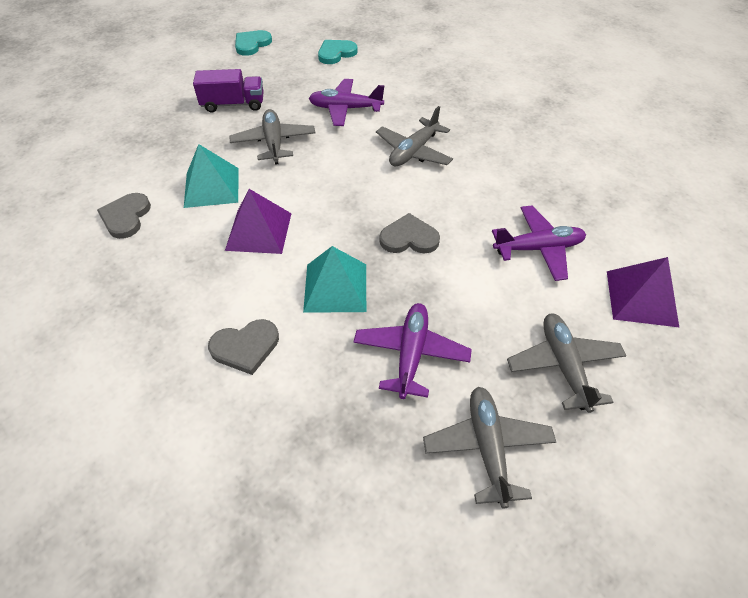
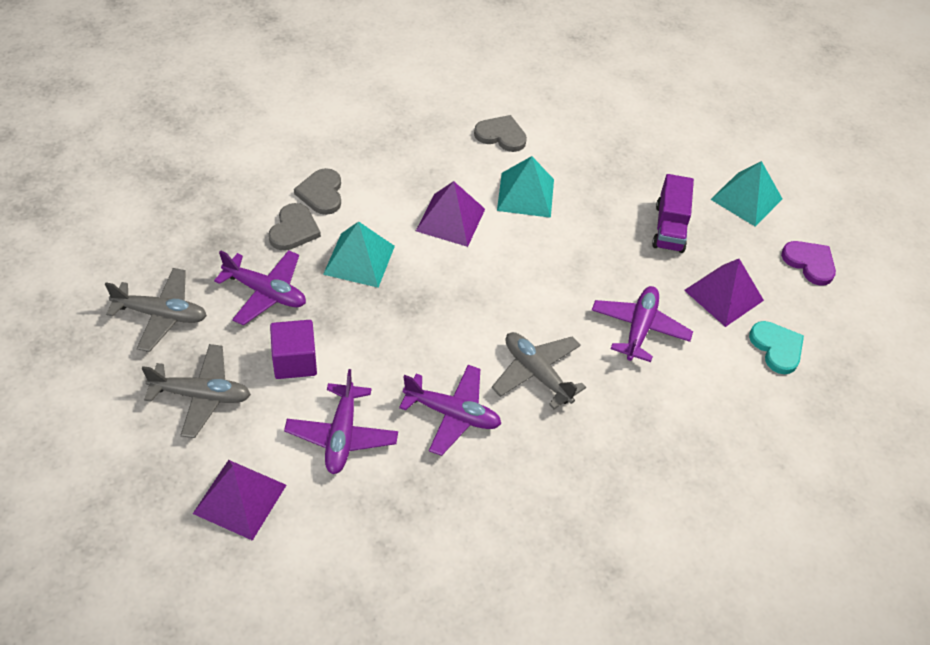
camera: 100 degrees right, 0 degrees up
(191, 72) = (746, 199): none -> turquoise pyramid
(252, 44) = (809, 263): turquoise heart -> purple heart
(274, 143) = (586, 251): grey plane -> none
(296, 76) = (724, 295): none -> purple pyramid
(409, 238) = (399, 329): grey heart -> grey heart (294, 230)
(477, 189) = (452, 414): none -> purple plane
(482, 303) = (295, 361): none -> purple cube

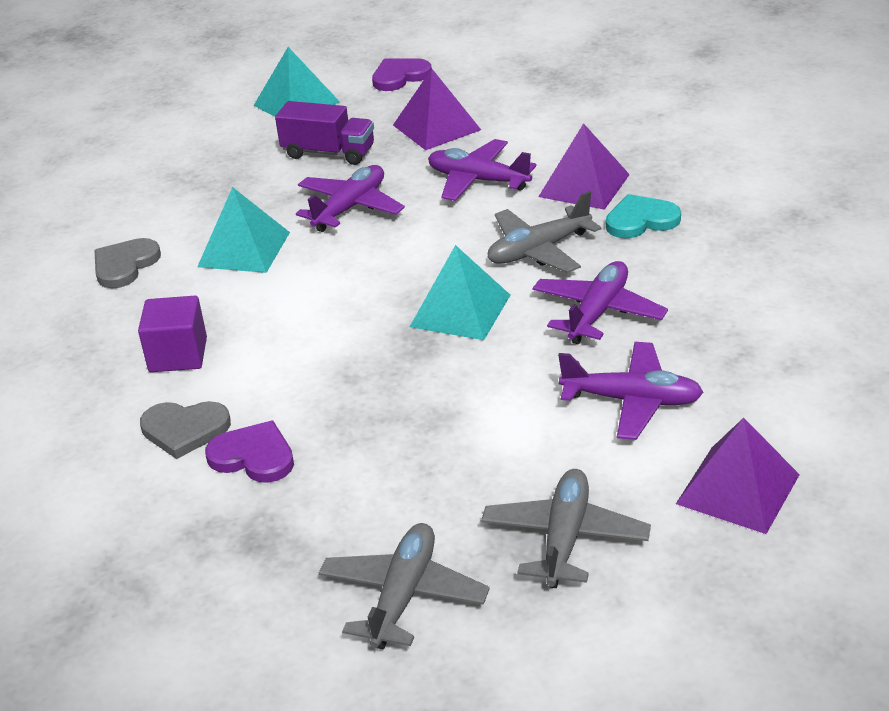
camera: 75 degrees left, 15 degrees down
(265, 292) = (375, 481): purple plane -> purple plane (350, 208)
(294, 230) = (253, 456): grey heart -> purple heart
(295, 361) = (507, 446): purple cube -> purple cube (178, 355)
(359, 260) = (328, 390): turquoise pyramid -> turquoise pyramid (460, 310)
(450, 220) = (272, 310): purple pyramid -> purple pyramid (584, 185)
(777, 348) = (512, 104): turquoise heart -> turquoise heart (641, 220)

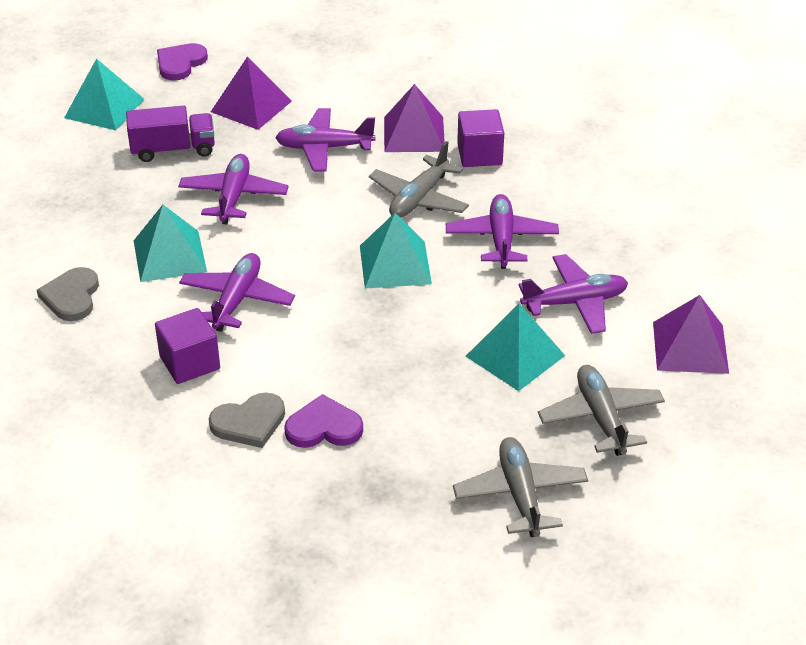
camera: 30 degrees left, 5 degrees up
(272, 306) = (237, 300): none -> purple plane
(517, 440) = (515, 355): none -> turquoise pyramid
(641, 220) = (479, 154): turquoise heart -> purple cube

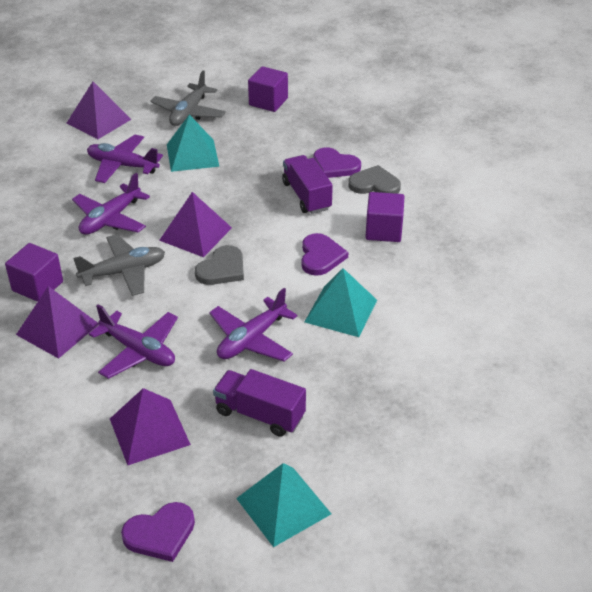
camera: 145 degrees left, 0 degrees up
(71, 297) = (434, 311): grey heart -> grey heart (222, 269)
(237, 300) = (321, 256): purple plane -> purple heart
(319, 365) = (306, 196): none -> purple truck
(395, 264) = (195, 234): turquoise pyramid -> purple pyramid
(520, 495) = (268, 102): grey plane -> purple cube

